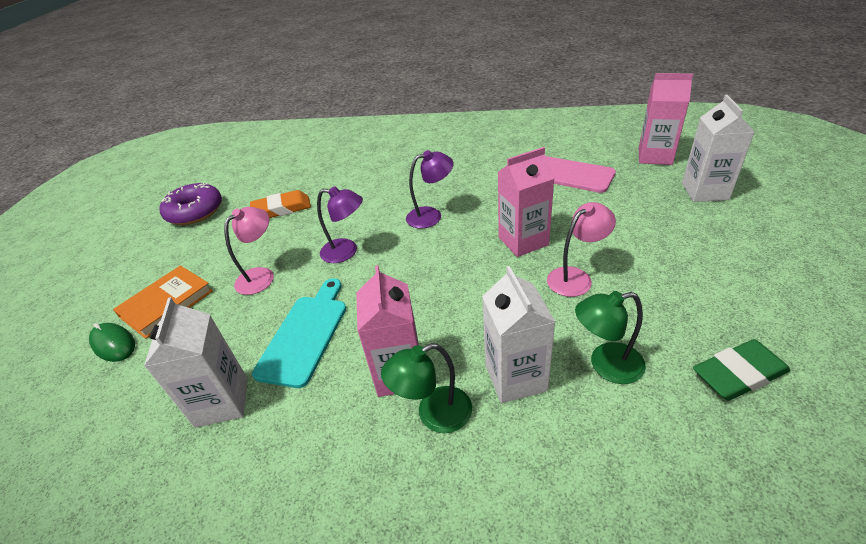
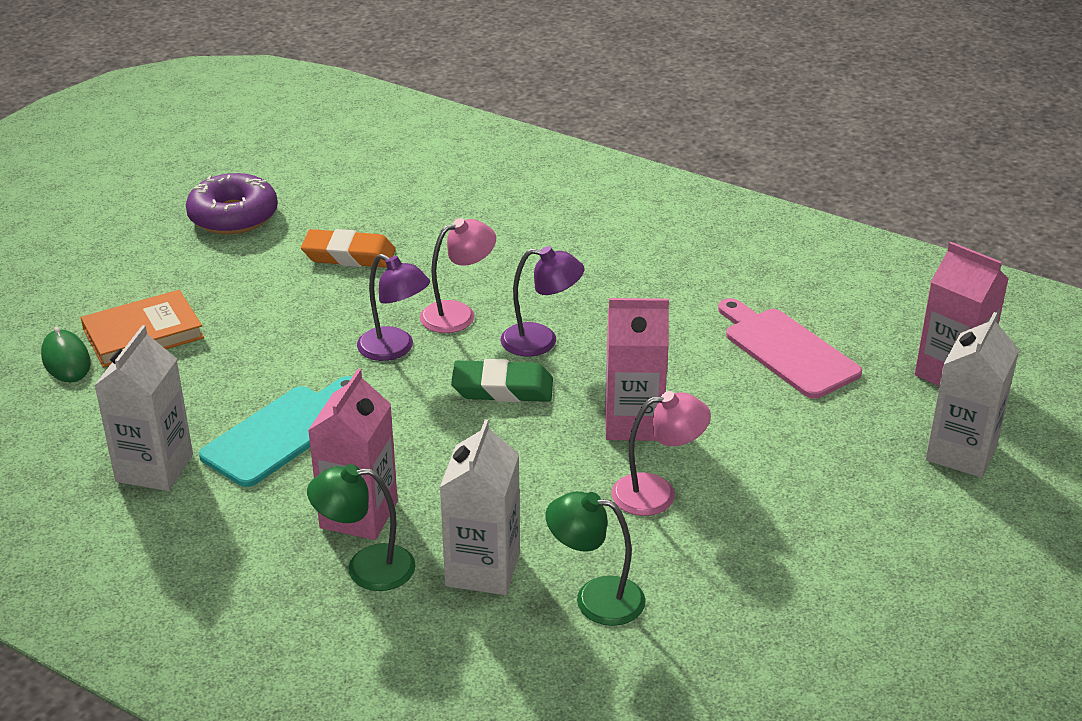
camera: 20 degrees right, 5 degrees down
(261, 276) = (271, 341): pink lamp -> pink lamp (458, 314)
(738, 374) = (737, 666): green eraser -> green eraser (502, 388)

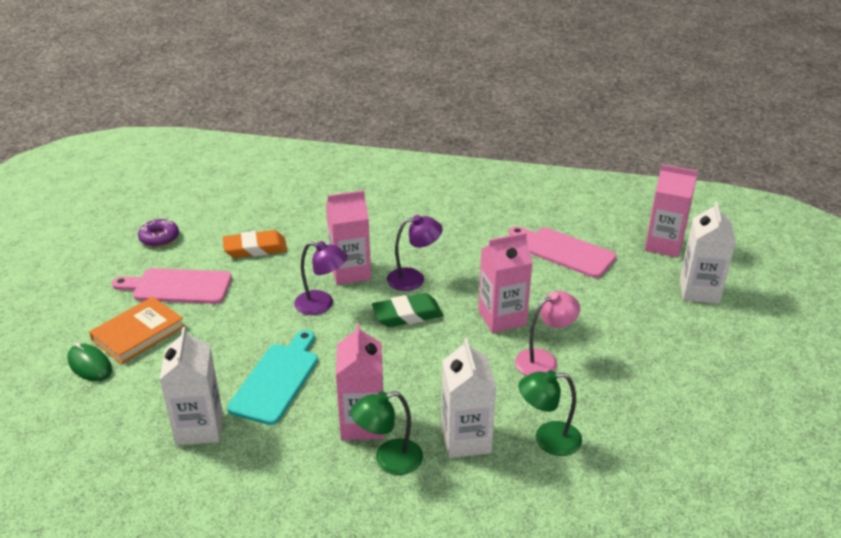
camera: 20 degrees left, 0 degrees up
(222, 285) = (178, 287): none -> pink cutting board
(233, 216) = (159, 238): purple donut -> purple donut, size x0.62
(458, 314) = (350, 272): pink lamp -> pink carton

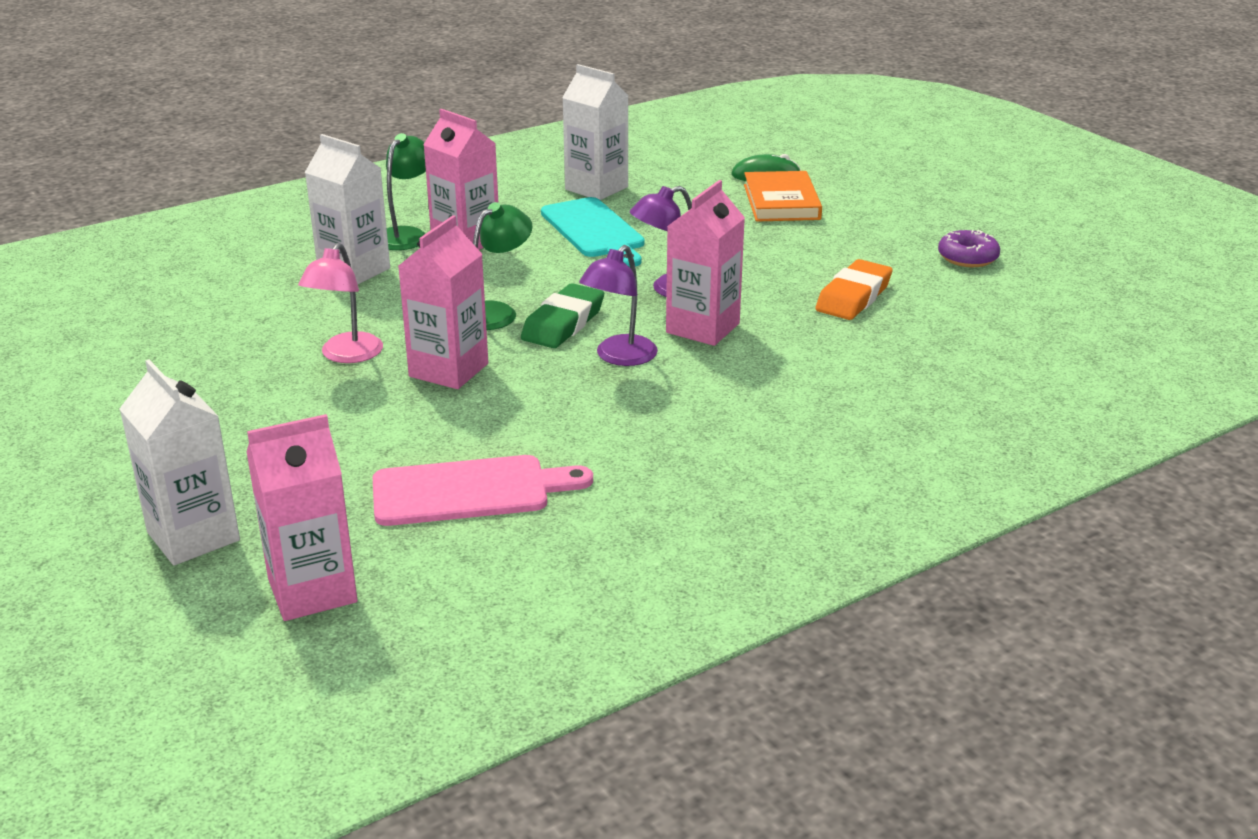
camera: 135 degrees right, 5 degrees down
(178, 287) = (838, 238): pink cutting board -> none
(548, 439) = (271, 302): green lamp -> green lamp (496, 312)

